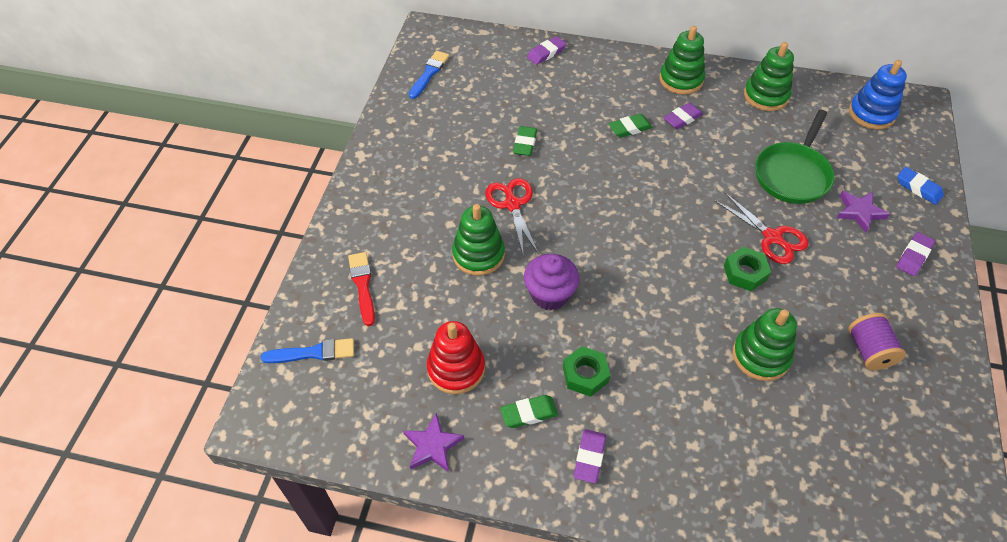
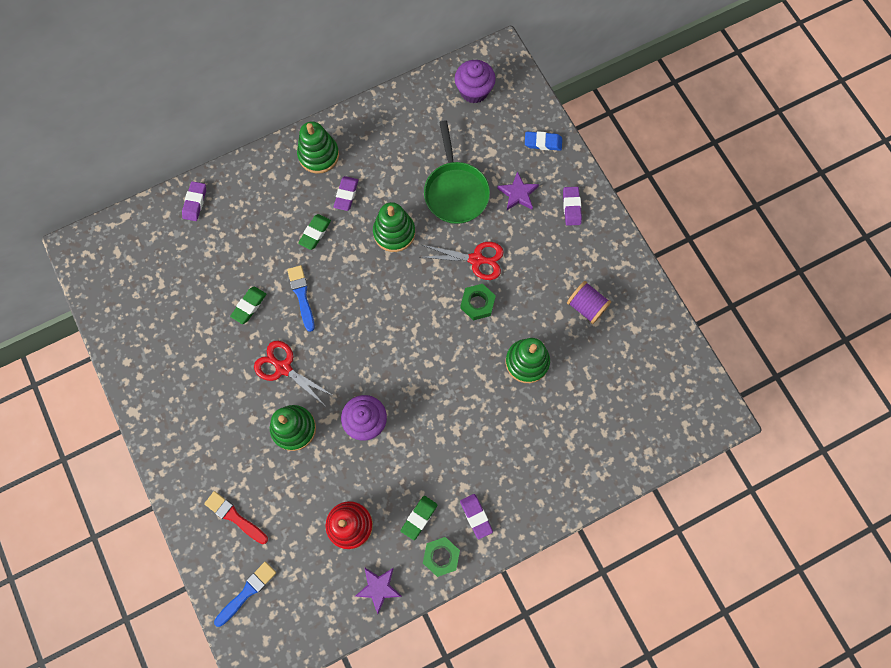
camera: 40 degrees left, 20 degrees up
(429, 73) = (117, 293): blue brush -> blue brush (302, 295)
(525, 143) = (249, 306): green eraser -> green eraser turned 60 degrees clockwise
(585, 374) = (432, 462): green nut -> green nut (441, 556)
(766, 96) = (391, 127): green stacking toy -> green stacking toy (394, 232)
(871, 113) = (474, 91): blue stacking toy -> purple cupcake

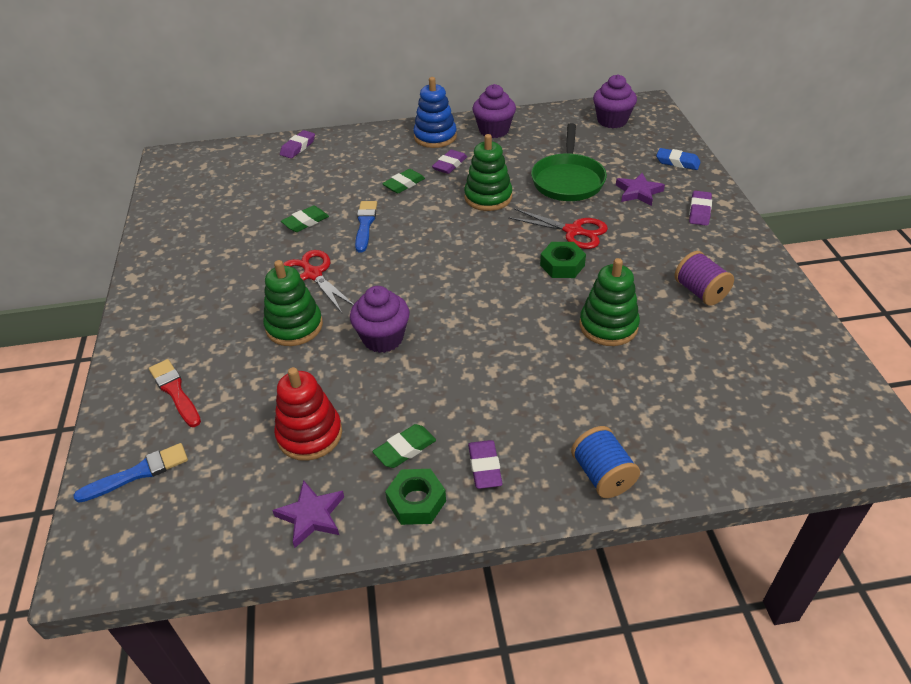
camera: 20 degrees right, 30 degrees down
(318, 155) = (435, 137): green stacking toy -> blue stacking toy
(370, 132) = (494, 130): none -> purple cupcake
(552, 500) = (602, 475): none -> blue spool

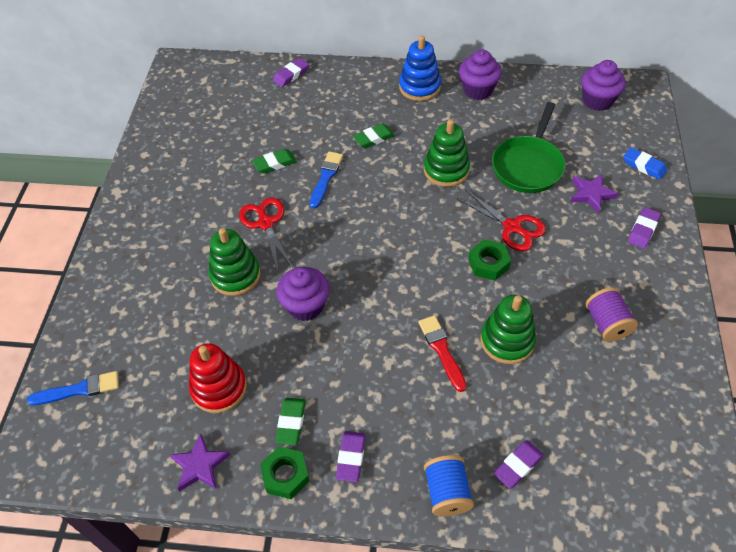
camera: 15 degrees right, 10 degrees up
(175, 391) = (124, 318): red brush -> red brush (441, 350)
(405, 449) = (291, 422): green eraser -> green eraser turned 60 degrees counterclockwise
(449, 165) = (422, 124): purple eraser -> purple eraser (518, 465)

